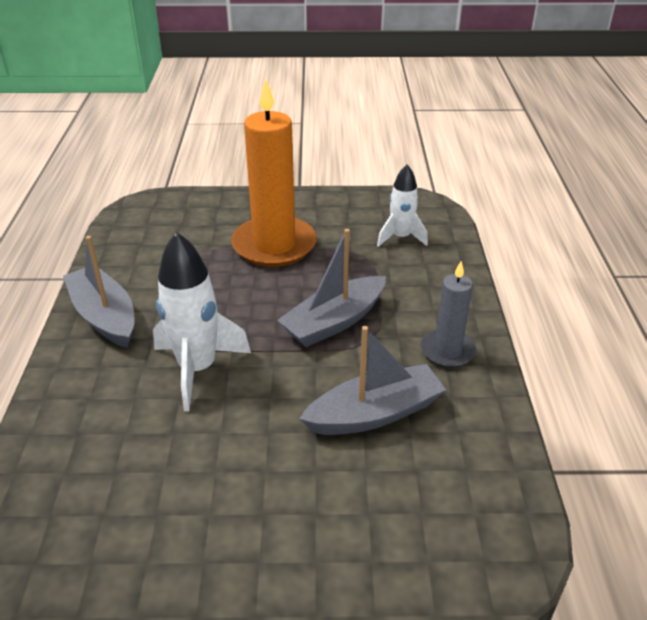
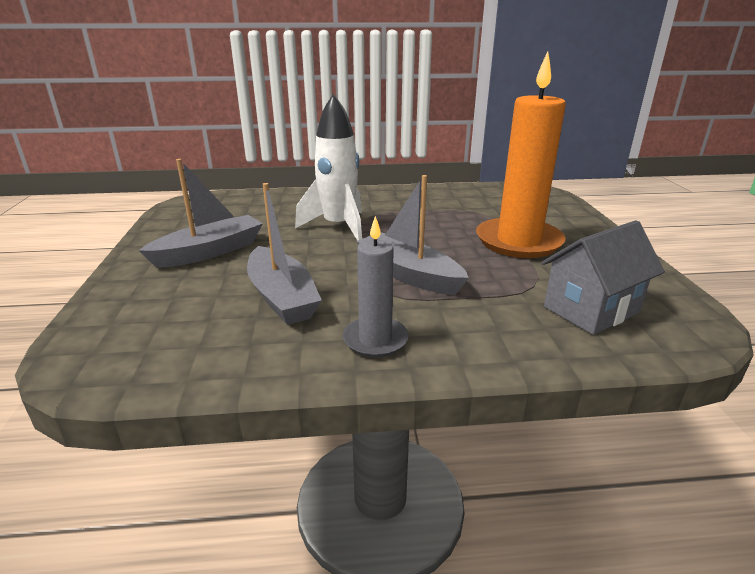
camera: 85 degrees right, 10 degrees down
(104, 316) = (391, 196): grey boat -> grey boat (210, 252)
(400, 237) = (591, 310): white rocket -> grey house

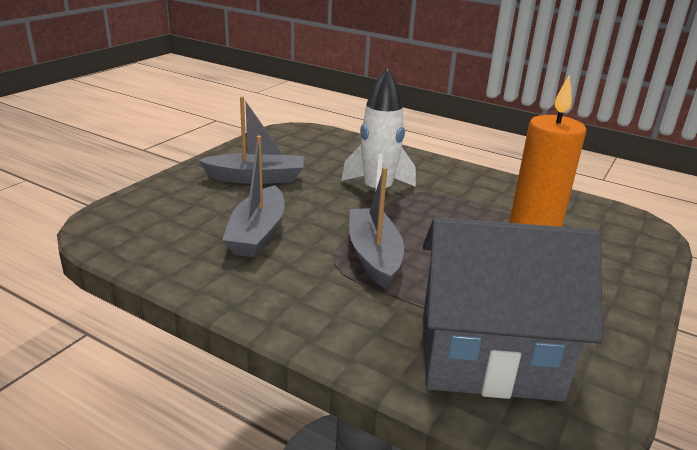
camera: 35 degrees right, 0 degrees up
(375, 340) = (275, 293): grey candle -> none
(591, 310) = (488, 358): grey house -> grey house, size x1.62

